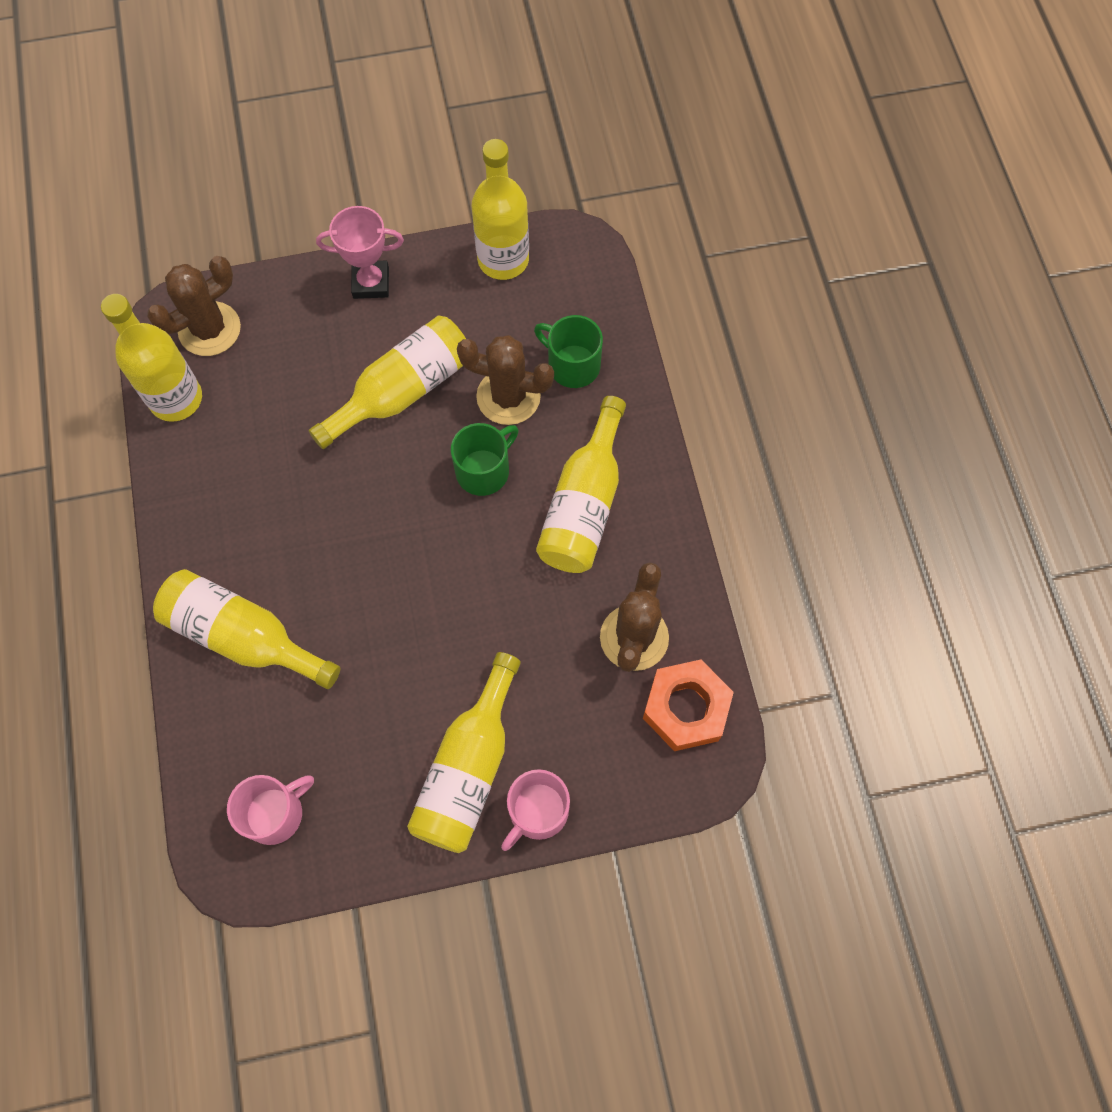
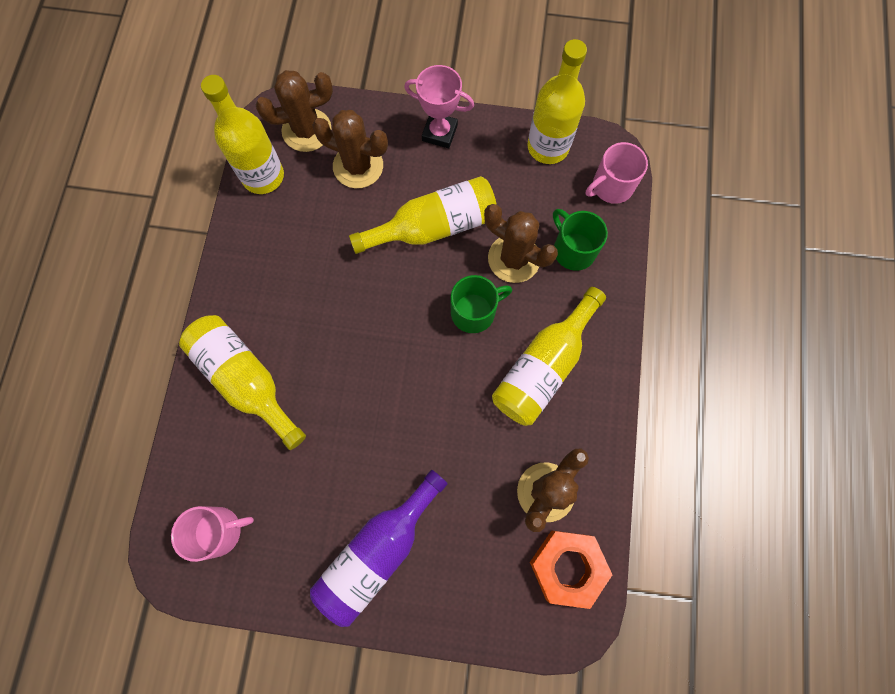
camera: 20 degrees right, 5 degrees up
(287, 351) = (358, 166): none -> brown cactus
(469, 768) = (378, 551): yellow bottle -> purple bottle
(537, 811) = (419, 608): pink mug -> pink mug (611, 186)

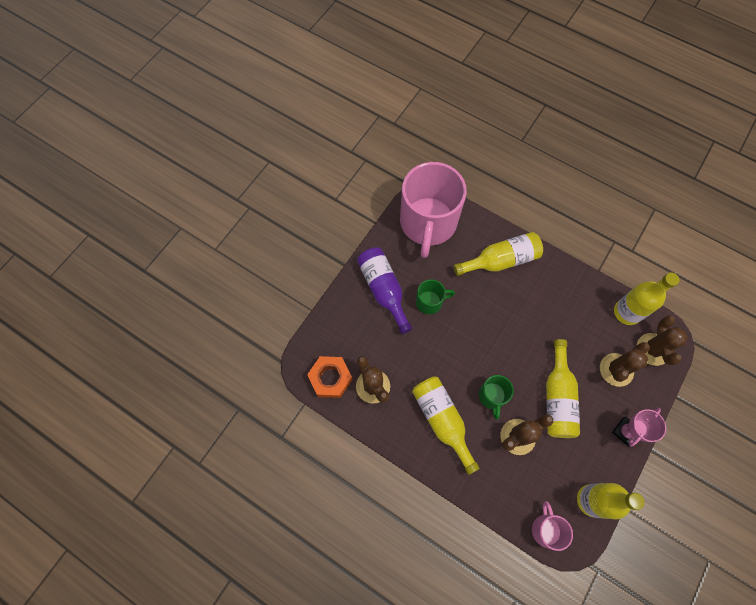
camera: 115 degrees right, 5 degrees down
(219, 531) = (428, 223): pink mug -> pink mug, size x2.27
(573, 249) = (510, 478): green mug -> green mug (430, 302)

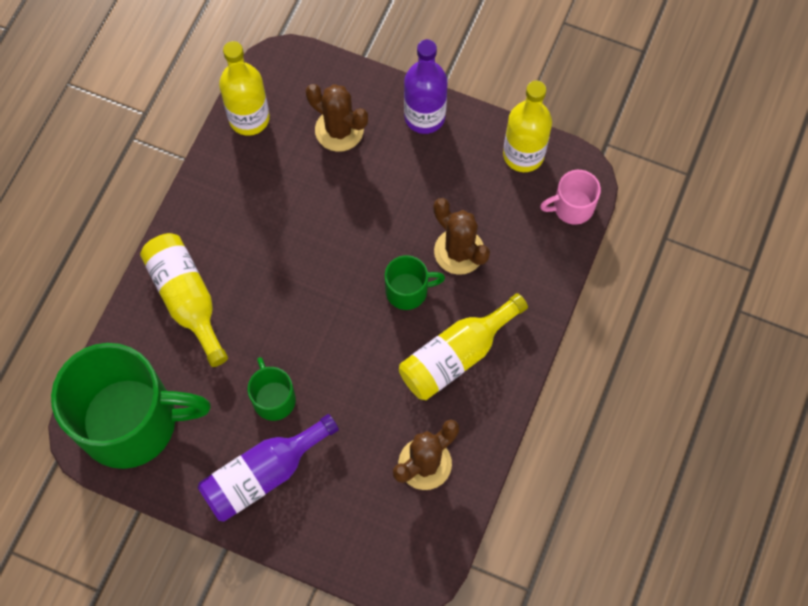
camera: 100 degrees left, 0 degrees up
(330, 378) = (424, 531): orange nut -> none
(428, 223) = (132, 421): pink mug -> green mug
(557, 397) = (393, 203): yellow bottle -> none
(625, 431) = (424, 117): pink trophy -> purple bottle
(653, 349) = (300, 84): brown cactus -> none

